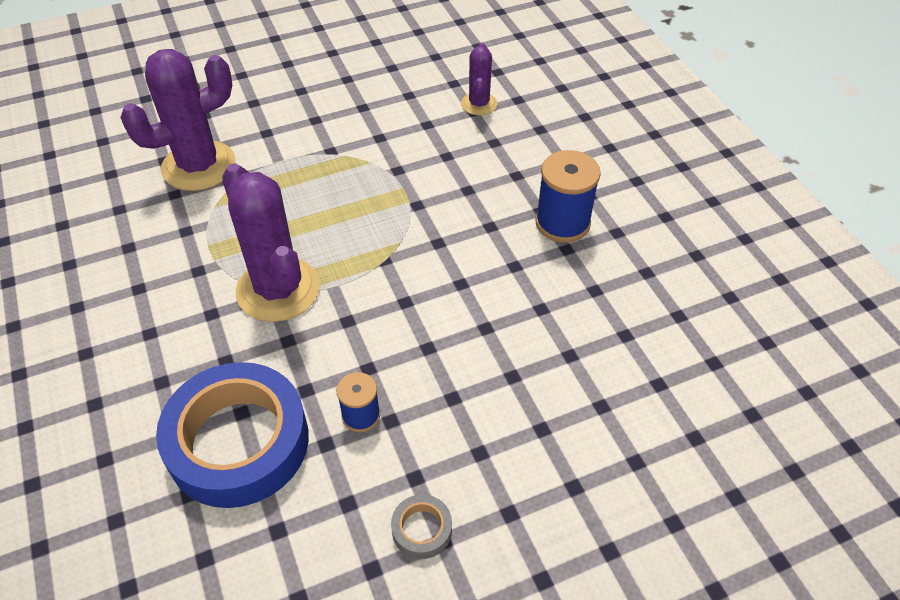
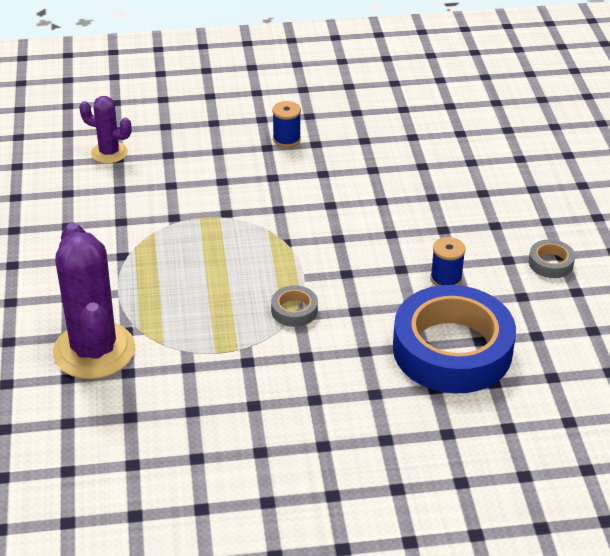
camera: 75 degrees left, 10 degrees down
(278, 289) = (294, 310): purple cactus -> grey tape
(562, 223) = (286, 139): blue spool -> blue spool, size x0.59

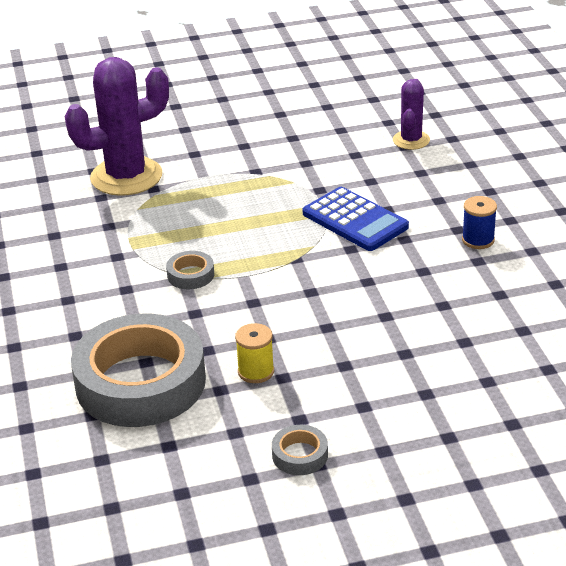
camera: 85 degrees right, 5 degrees down
(234, 201) = (355, 220): none -> blue calculator
(446, 279) = (256, 371): blue spool -> yellow spool
(452, 349) = (140, 382): blue tape -> grey tape

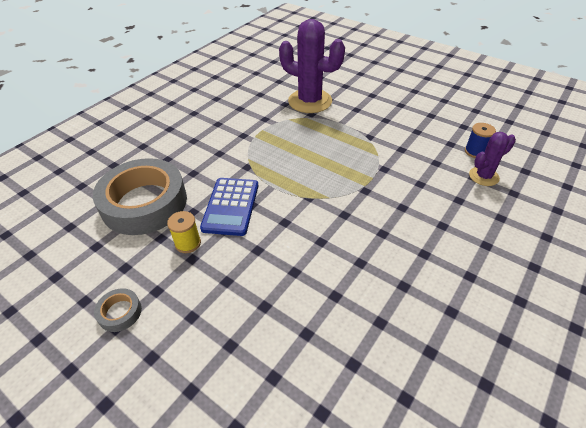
camera: 50 degrees right, 10 degrees up
(190, 275) = (252, 167): grey tape -> none
(355, 220) = (374, 200): blue calculator -> blue calculator (231, 206)
(478, 240) = (425, 272): blue spool -> blue spool (475, 152)

